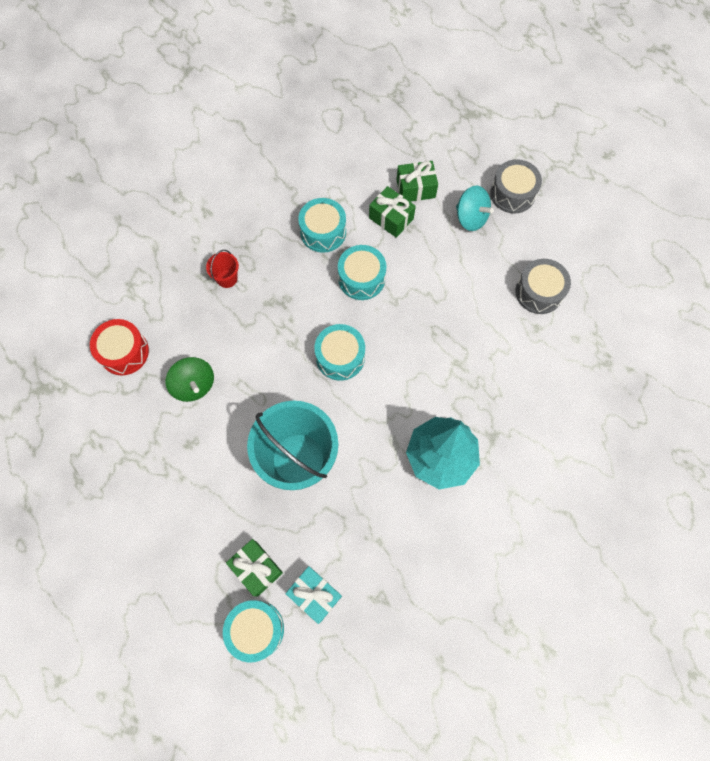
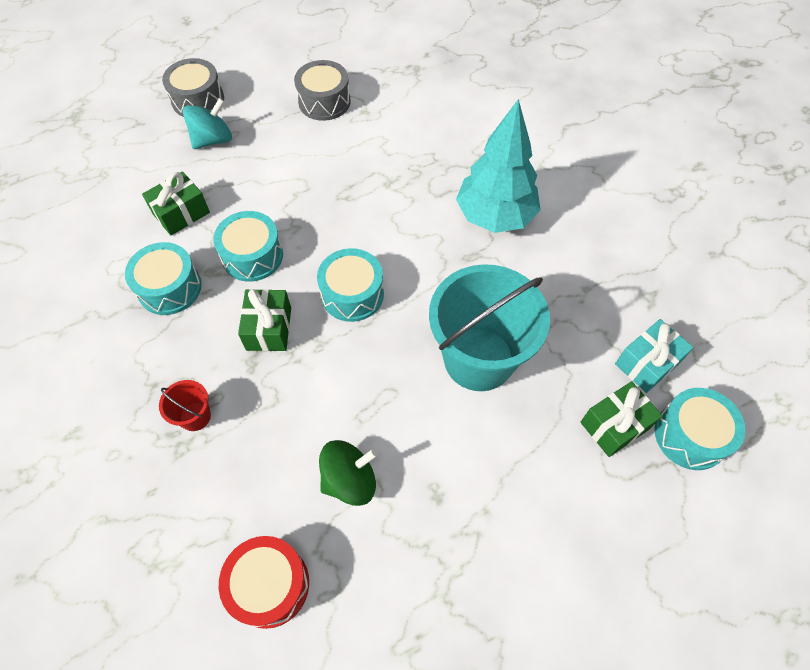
camera: 80 degrees left, 10 degrees down
(415, 188) = (151, 183): green gift -> green gift (269, 328)

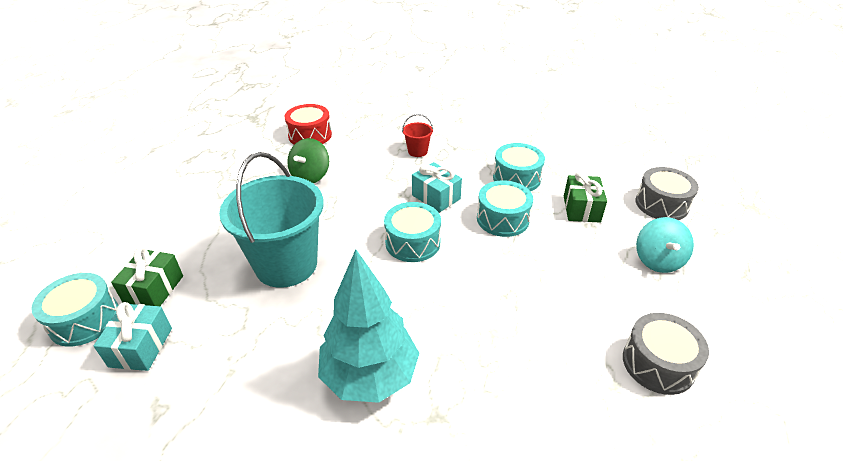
camera: 135 degrees right, 20 degrees down
(198, 100) = (729, 278): grey drum -> grey drum (661, 204)
(269, 328) = (436, 197): green gift -> turquoise gift

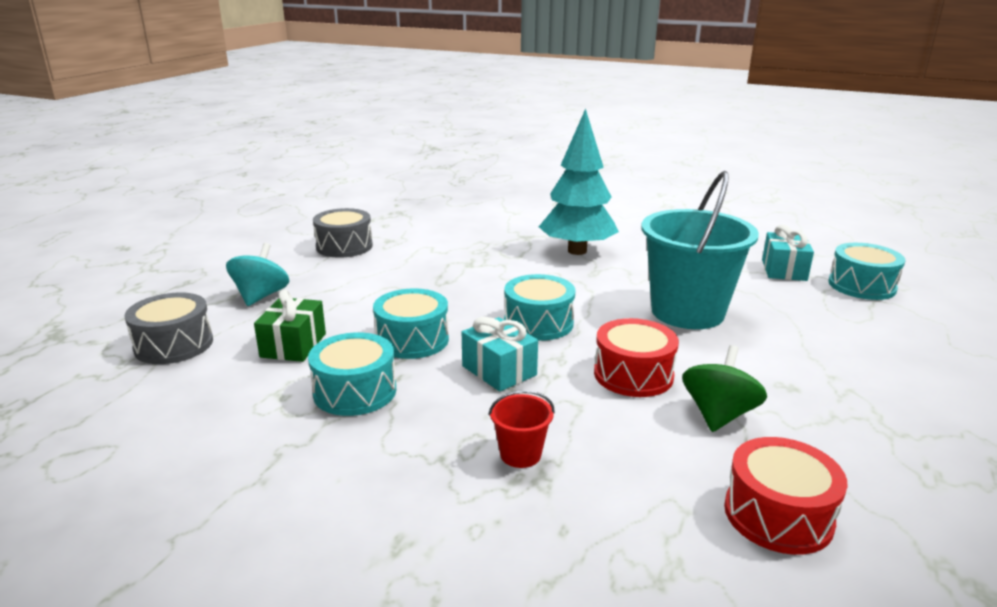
camera: 175 degrees left, 15 degrees down
(154, 289) = (819, 301): green gift -> none
(350, 199) = (633, 375): none -> red drum

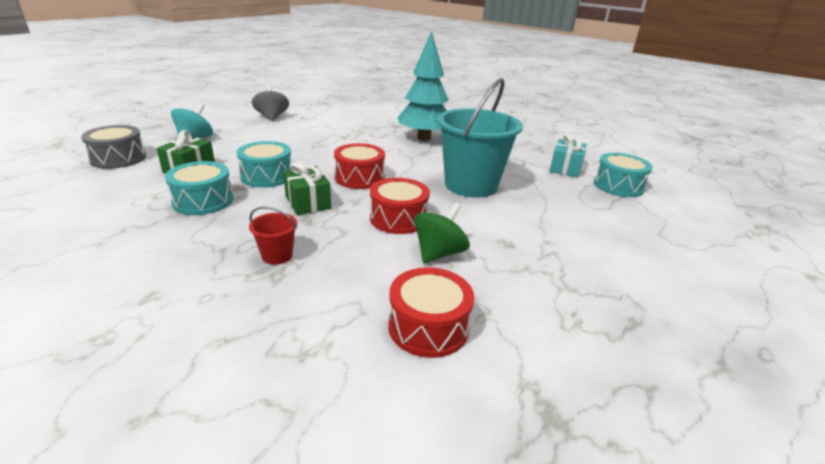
camera: 10 degrees right, 5 degrees up
(344, 246) = (272, 117): grey drum -> grey spinning top
(499, 370) = (308, 202): turquoise gift -> green gift
(538, 323) = (359, 178): turquoise drum -> red drum

